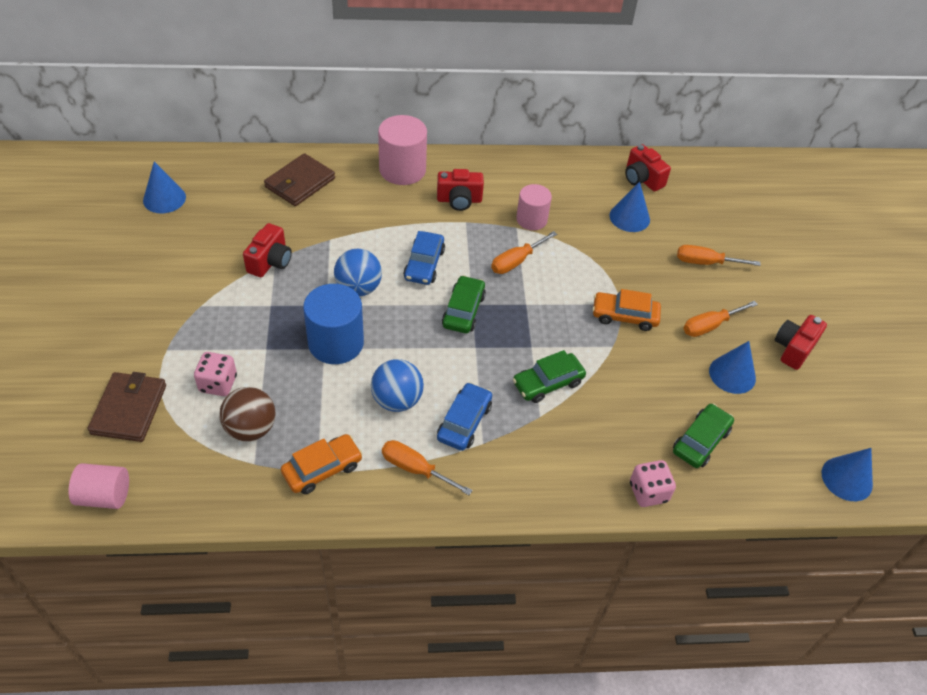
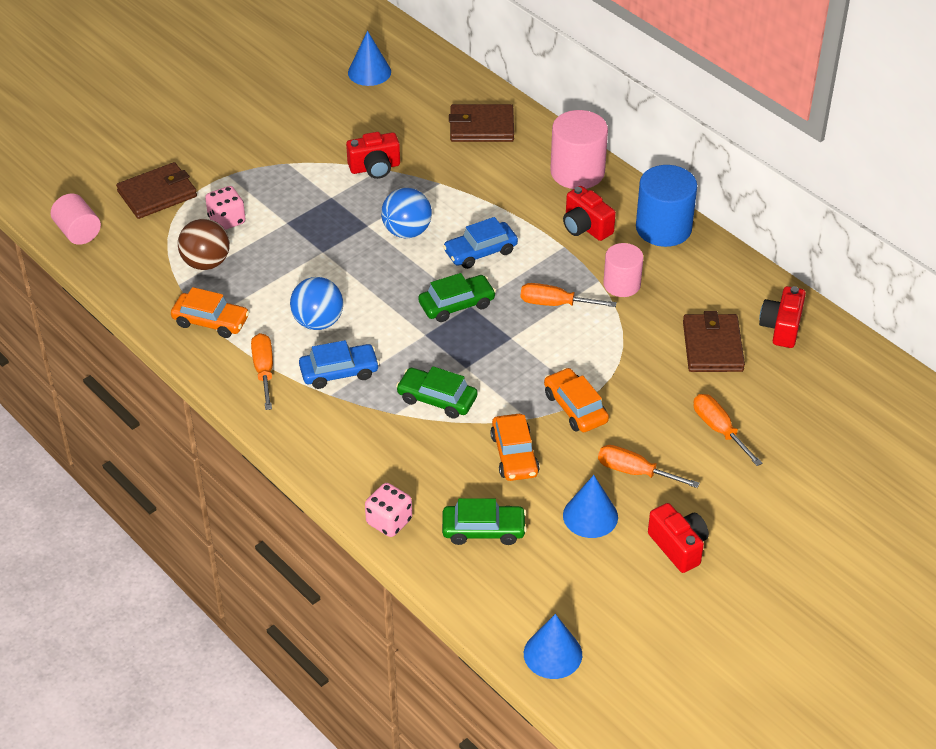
camera: 55 degrees right, 5 degrees down
(336, 343) = (335, 254): blue cylinder -> blue cylinder (663, 228)
(629, 217) = (712, 346): blue cone -> brown wallet
(641, 376) = (514, 455): none -> orange car
(794, 349) = (678, 547): red camera -> red camera turned 60 degrees clockwise

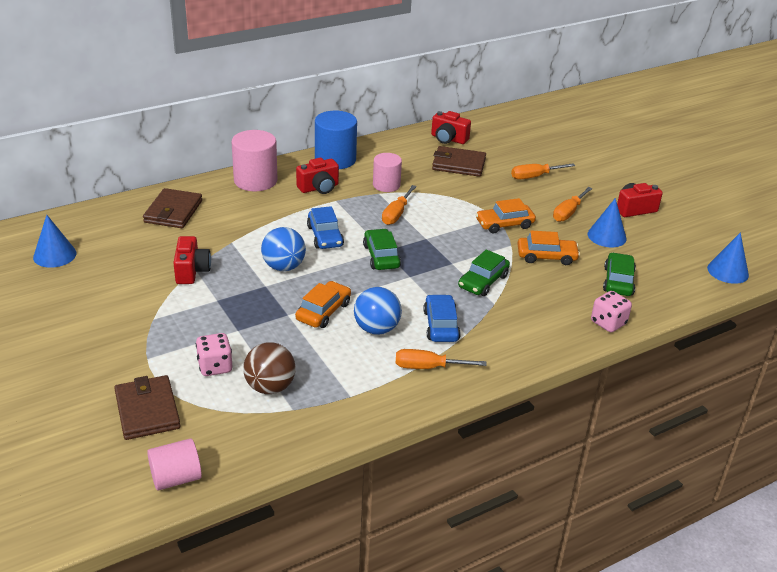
camera: 80 degrees left, 10 degrees down
(210, 321) = (353, 393): orange car -> orange car (323, 311)

